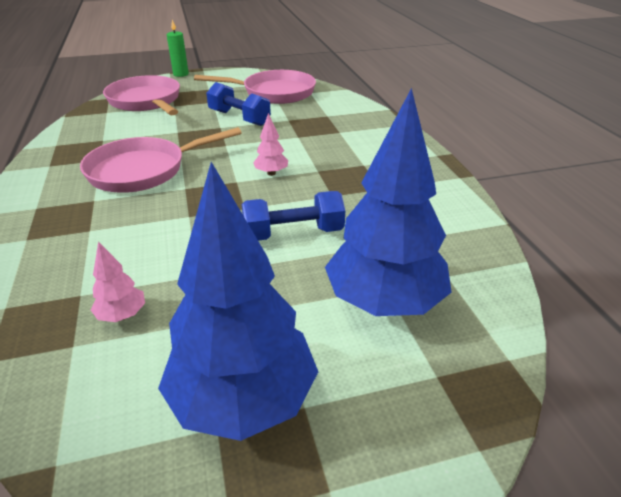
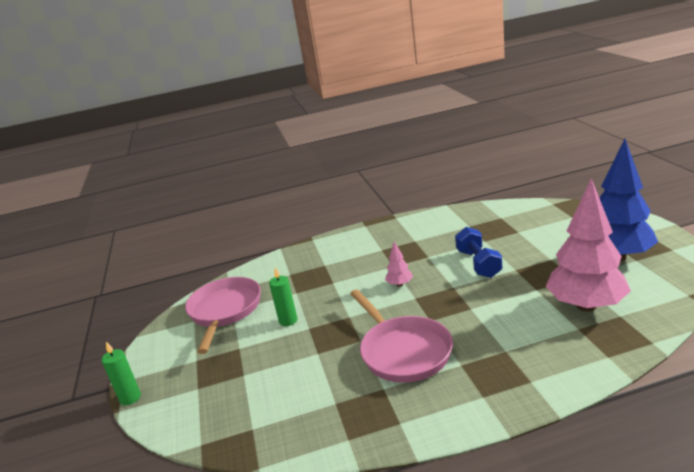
camera: 85 degrees left, 10 degrees down
(122, 315) = (586, 306): pink tree -> pink tree, size x2.41
(146, 101) = (224, 402): pink pan -> none
(239, 118) = (288, 321): blue dumbbell -> green candle
(384, 302) = (530, 231): blue tree -> none

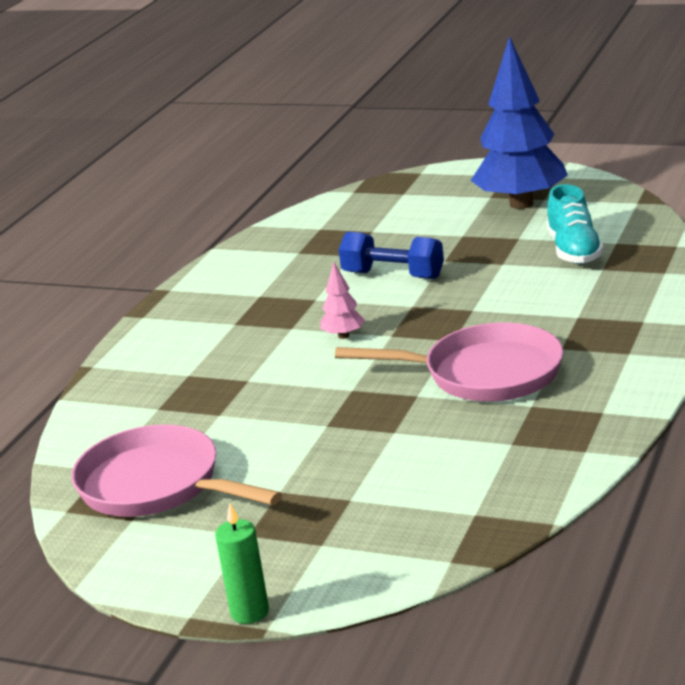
camera: 55 degrees left, 0 degrees up
(288, 321) = (281, 436): green candle -> none
(586, 306) = (574, 251): pink tree -> turquoise shoe

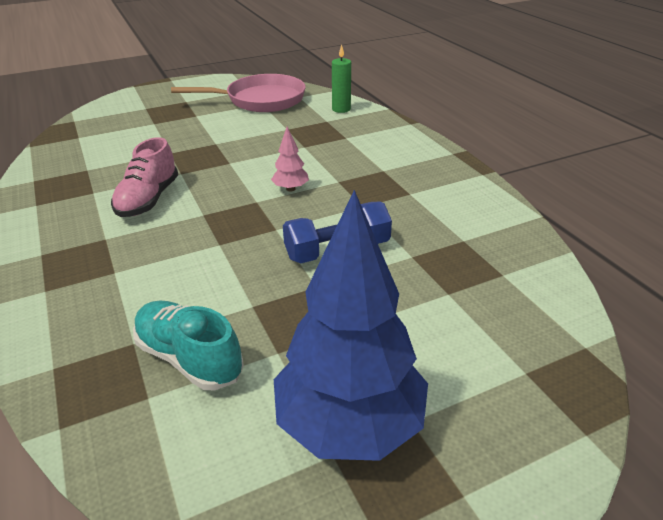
camera: 130 degrees right, 10 degrees up
(249, 612) = (147, 87): green candle -> green candle (341, 109)
(484, 374) = (148, 199): pink pan -> pink shoe

